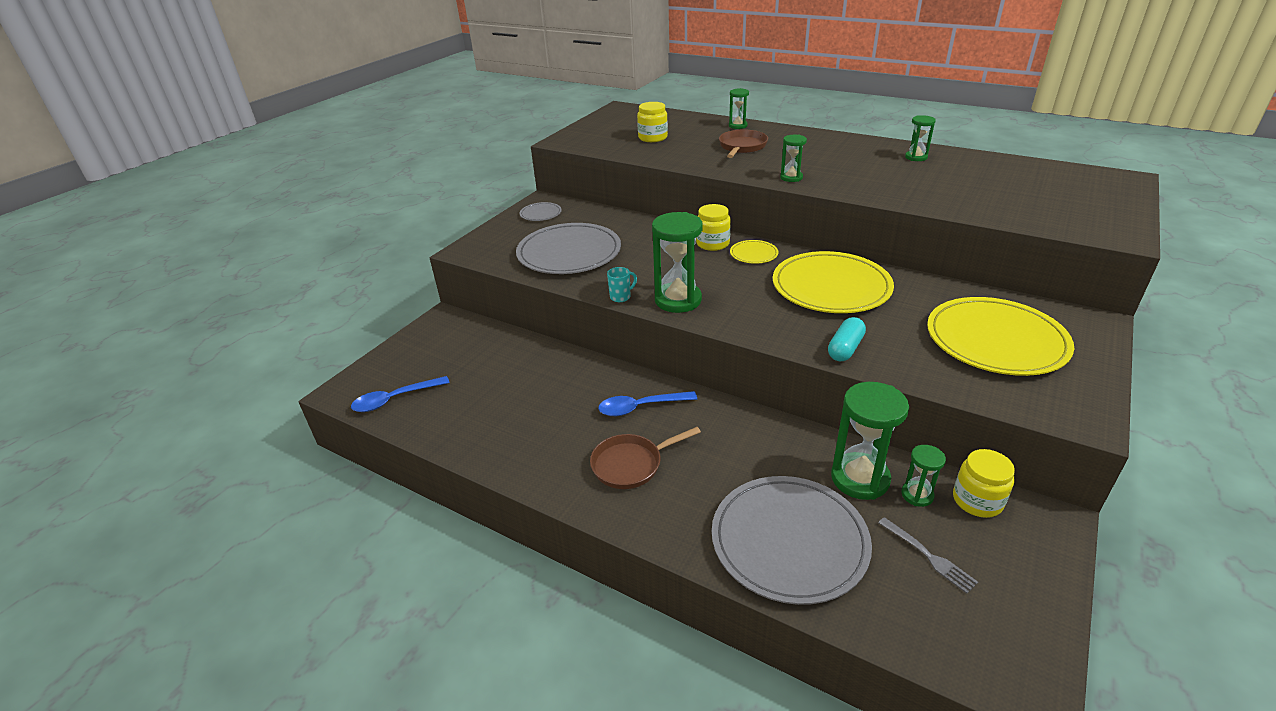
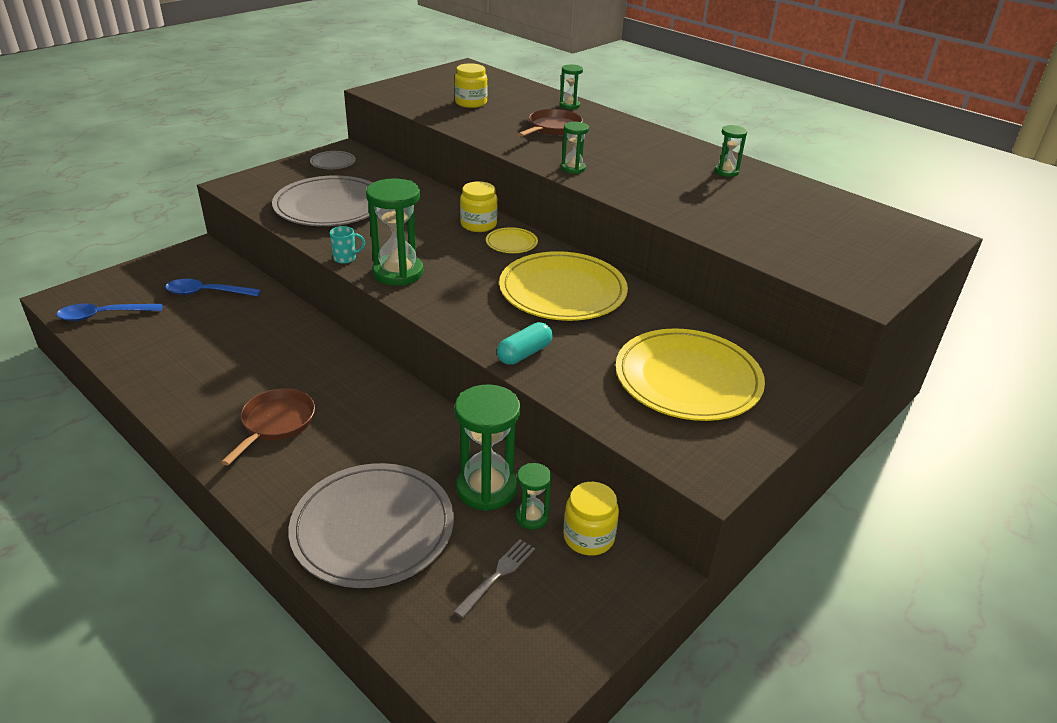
camera: 10 degrees right, 0 degrees up
(631, 464) = (276, 423): brown pan -> brown pan turned 120 degrees clockwise
(641, 407) = (324, 373): blue spoon -> blue spoon (207, 293)
(928, 556) = (497, 575): grey fork -> grey fork turned 120 degrees counterclockwise

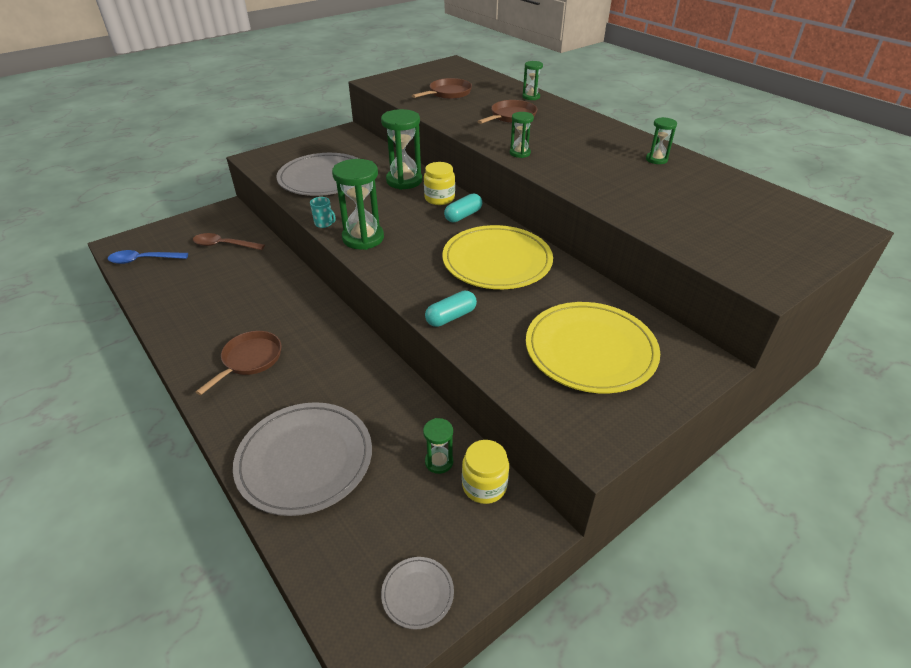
camera: 10 degrees right, 5 degrees up
(207, 293) = (224, 245): blue spoon -> brown spoon
(333, 162) = (335, 141): grey plate -> grey plate (417, 593)
(345, 258) = (324, 224): turquoise mug -> turquoise mug turned 45 degrees clockwise
(471, 103) = (448, 93): yellow jar -> brown pan
(486, 488) = (406, 432): green hourglass -> green hourglass (404, 181)
(497, 575) = (398, 514): grey fork -> none
(511, 243) = (463, 215): yellow plate -> turquoise capsule

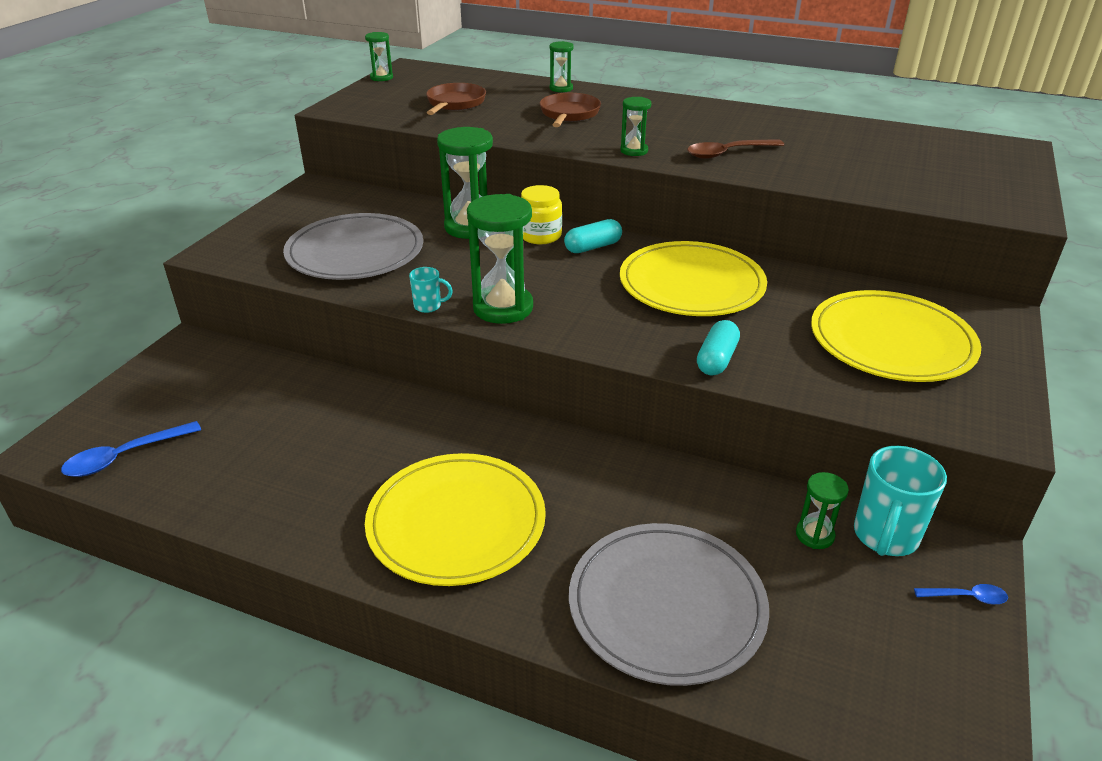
camera: 30 degrees left, 5 degrees down
(224, 245) = (241, 393): brown spoon -> brown spoon (728, 153)
(250, 360) = (456, 522): brown pan -> yellow plate
(417, 593) = (946, 678): grey plate -> none
(463, 215) = (593, 247): turquoise capsule -> turquoise capsule turned 45 degrees clockwise
(484, 485) = (885, 537): yellow jar -> turquoise mug
(493, 552) = (966, 597): none -> blue spoon
(656, 159) = (779, 125): green hourglass -> green hourglass (381, 78)

